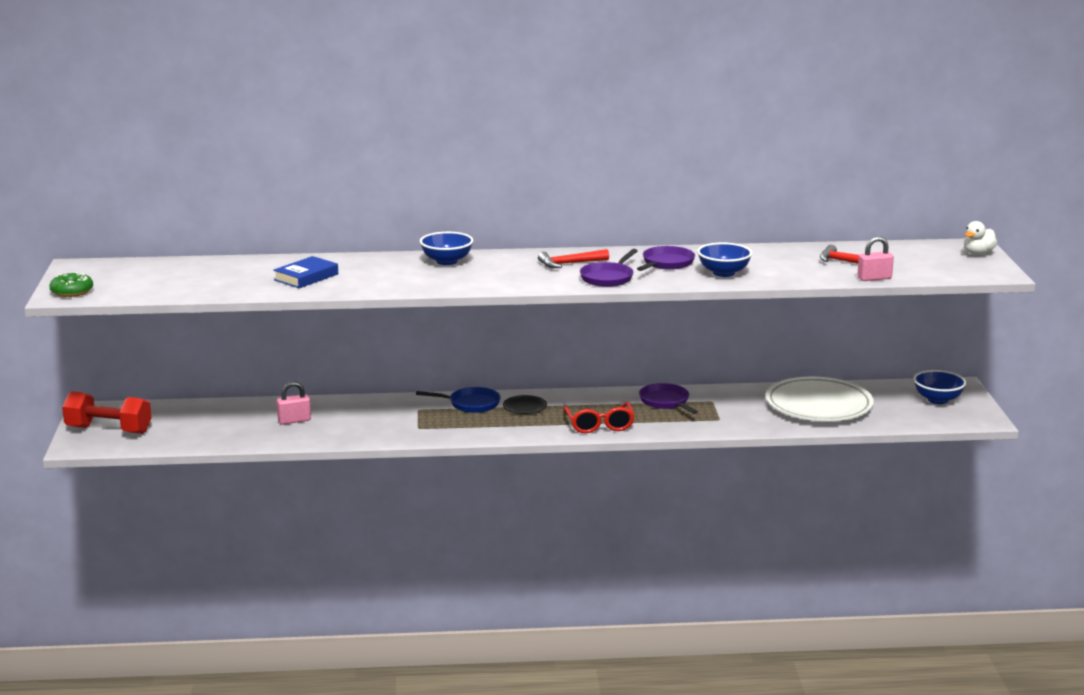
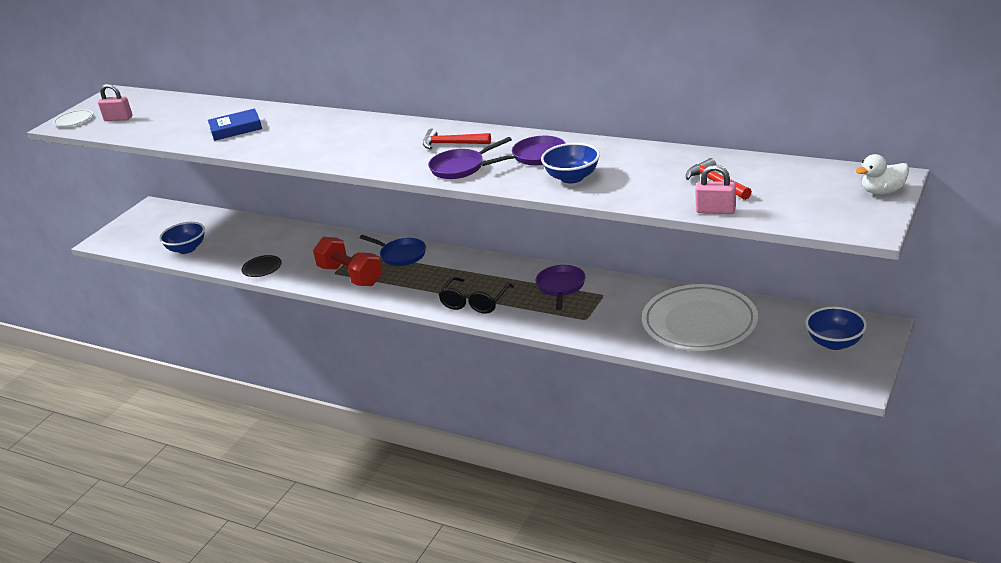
camera: 35 degrees right, 10 degrees up
(72, 292) = (74, 120): green donut -> white plate
(108, 430) = (138, 229): red dumbbell -> red dumbbell (350, 276)
(294, 420) = (259, 245): pink padlock -> pink padlock (118, 119)
(447, 261) = (359, 126): blue bowl -> blue bowl (187, 249)
(524, 407) = (437, 268): black plate -> black plate (262, 268)
(599, 425) = (474, 302): red glasses -> black glasses

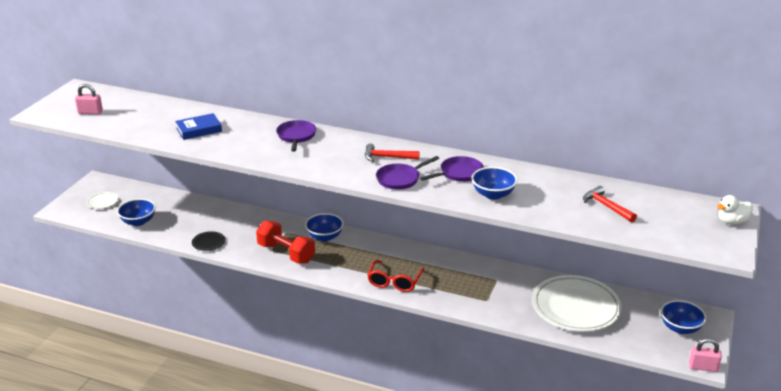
camera: 10 degrees left, 0 degrees up
(74, 120) = (49, 111): white plate -> white plate (103, 202)
(401, 255) = (324, 237): blue pan -> blue bowl
(474, 302) = (394, 282): black glasses -> red glasses
(561, 287) = (461, 271): purple pan -> purple pan (296, 136)
(715, 211) = (612, 230): pink padlock -> pink padlock (703, 367)

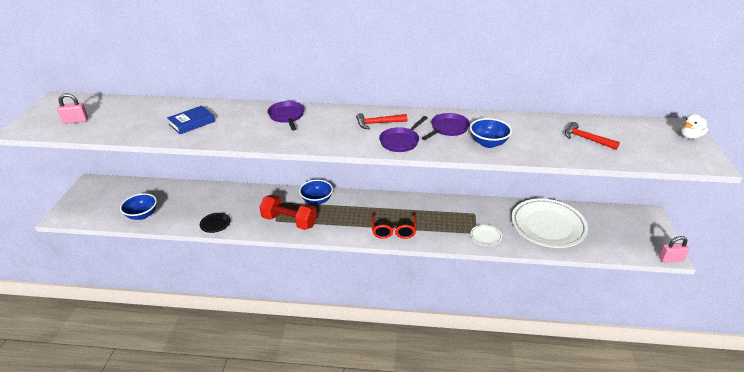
camera: 15 degrees left, 5 degrees up
(103, 202) = (102, 202): white plate -> white plate (485, 236)
(680, 328) = (634, 228): blue bowl -> none

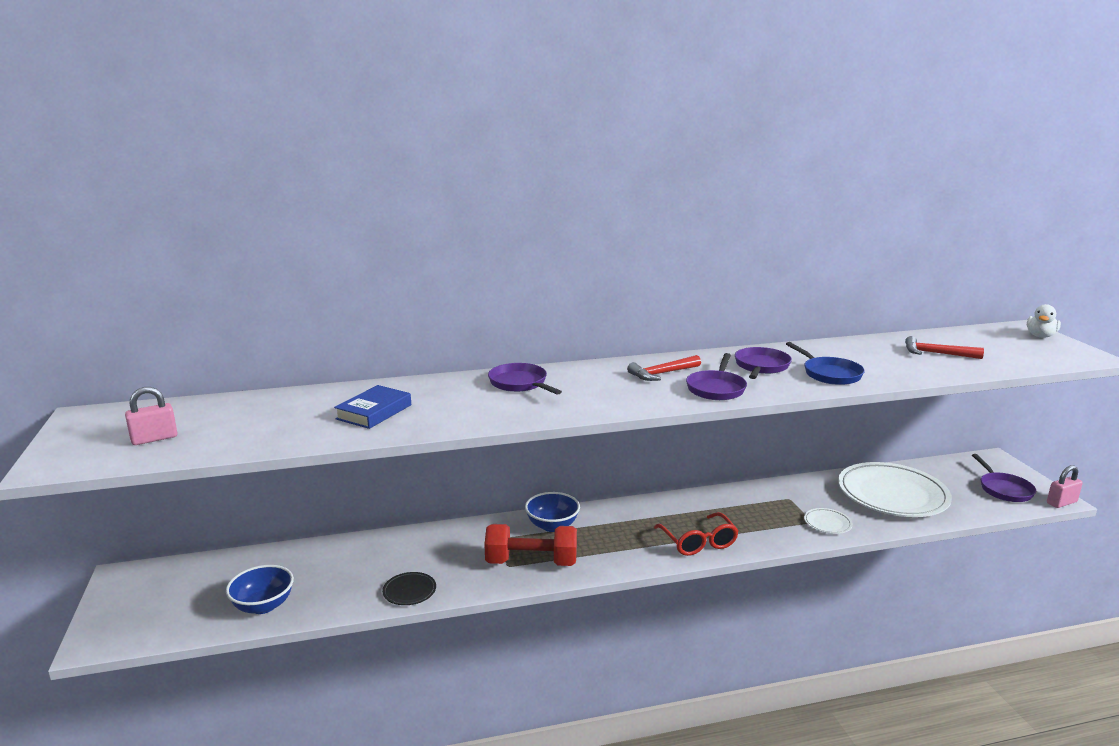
camera: 20 degrees left, 15 degrees down
(488, 143) = (829, 374): blue bowl -> blue pan
(634, 239) = (1003, 489): none -> purple pan

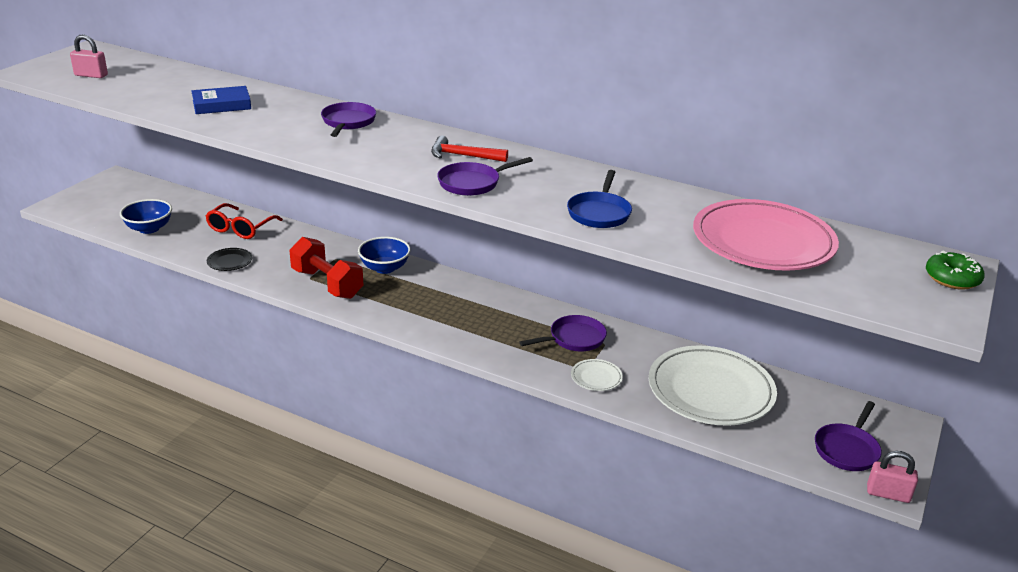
camera: 40 degrees right, 10 degrees up
(698, 542) = (462, 333): red glasses -> red glasses (240, 229)
(761, 366) = (557, 183): purple pan -> purple pan (574, 339)
(936, 353) = (763, 242): red hammer -> pink plate
(1040, 336) = (952, 278): white duck -> green donut

